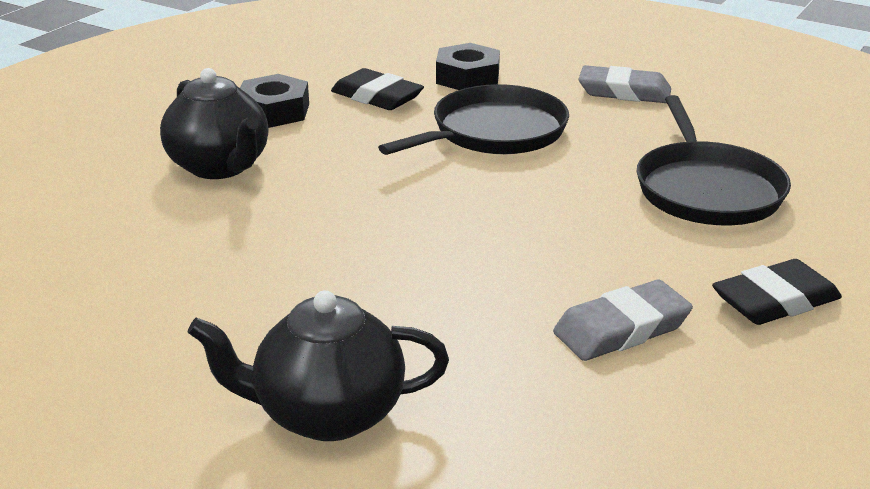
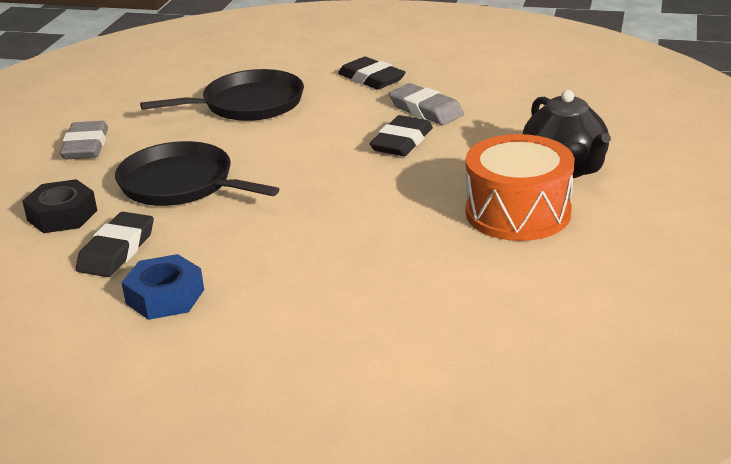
camera: 105 degrees left, 0 degrees up
(220, 167) = (294, 290): black teapot -> none
(240, 334) = (518, 213): none -> orange drum
(274, 111) = (165, 296): black nut -> blue nut
(516, 285) = (401, 142): none -> black eraser

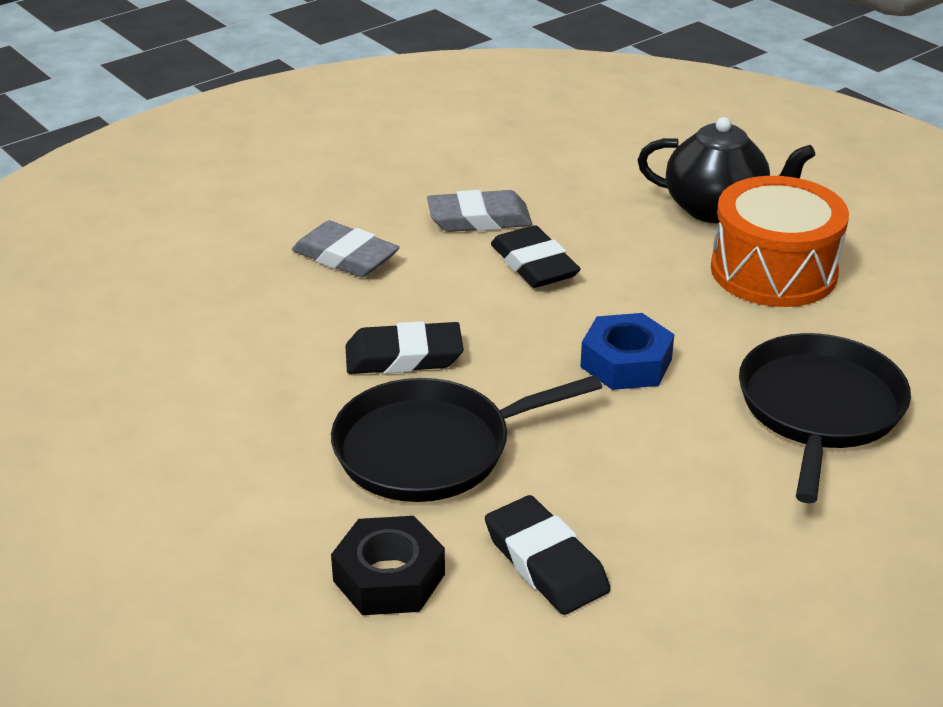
camera: 55 degrees left, 5 degrees up
(86, 146) = (202, 487): grey eraser -> grey eraser (345, 257)
(165, 296) = (704, 563): blue nut -> blue nut (626, 363)
(248, 104) = (278, 317): black pan -> black pan (819, 409)
(371, 79) = (345, 214): black eraser -> black eraser (404, 356)

